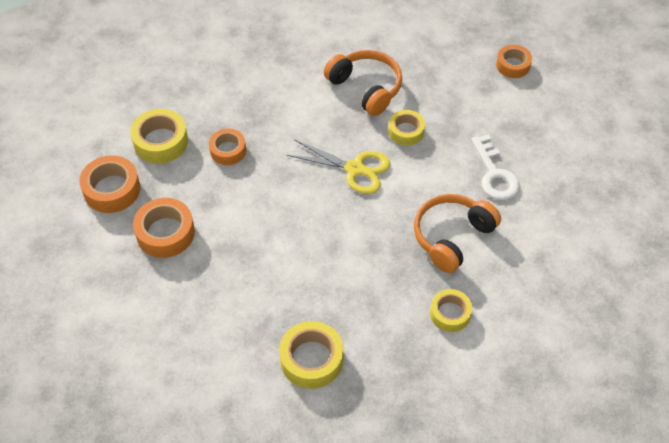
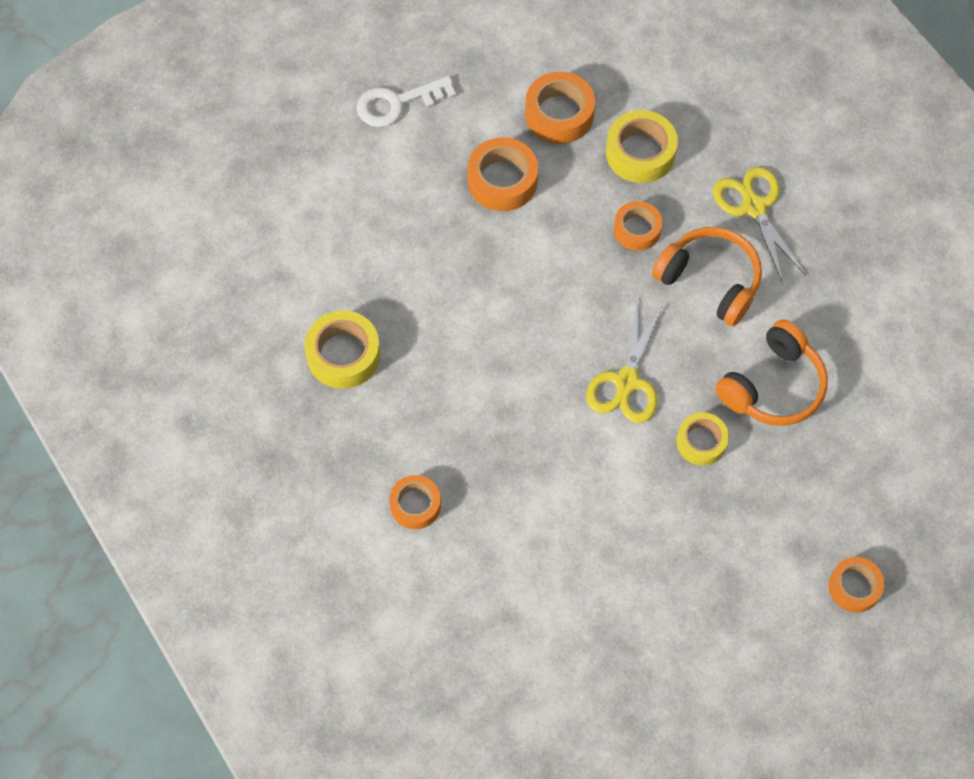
camera: 85 degrees right, 10 degrees up
(222, 81) = (753, 207): none -> yellow scissors
(450, 314) = (415, 505): yellow tape -> orange tape
(452, 237) = (531, 505): orange headphones -> orange headphones (710, 281)
(494, 174) = (642, 559): white key -> white key (397, 103)

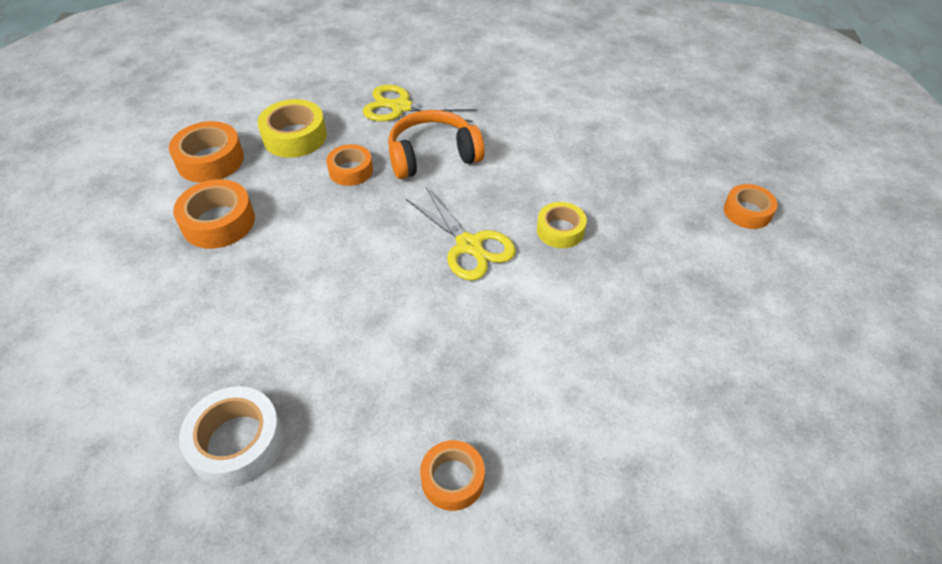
camera: 55 degrees left, 15 degrees down
(343, 355) = (237, 443): yellow tape -> white tape
(397, 103) = (67, 248): white key -> none
(773, 386) = (547, 168): orange headphones -> none

